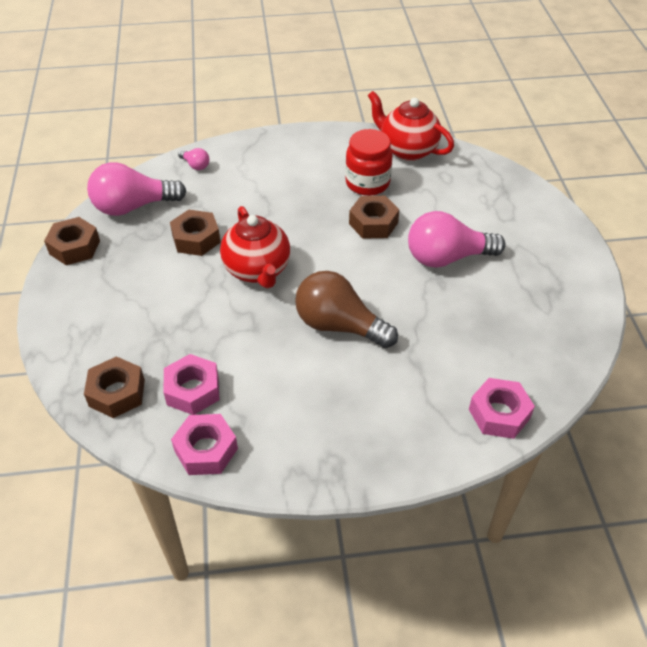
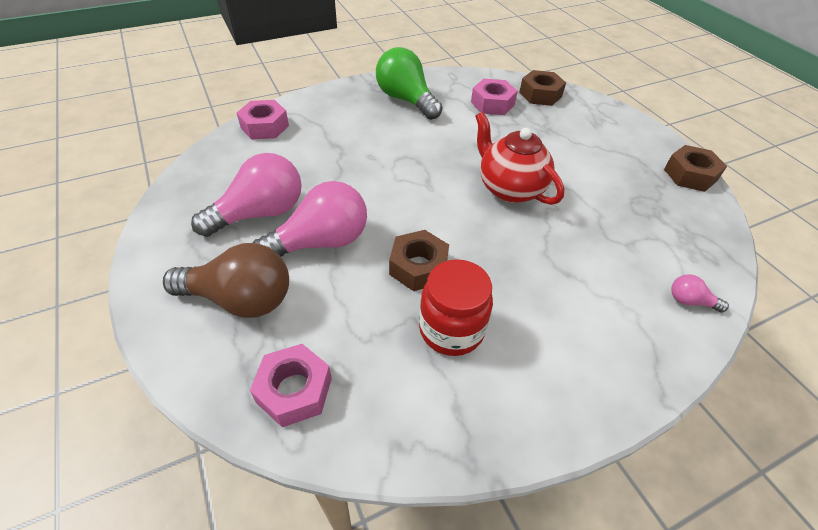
camera: 160 degrees right, 0 degrees up
(133, 206) = (691, 226): pink light bulb -> pink light bulb (260, 213)
(196, 239) = (593, 206): brown nut -> none
(206, 450) = (460, 80): pink nut -> pink nut (294, 390)
(303, 424) = (406, 100): none -> green light bulb
(339, 325) = (409, 159): brown light bulb -> brown light bulb (240, 299)
(407, 150) = (416, 423): red teapot -> none

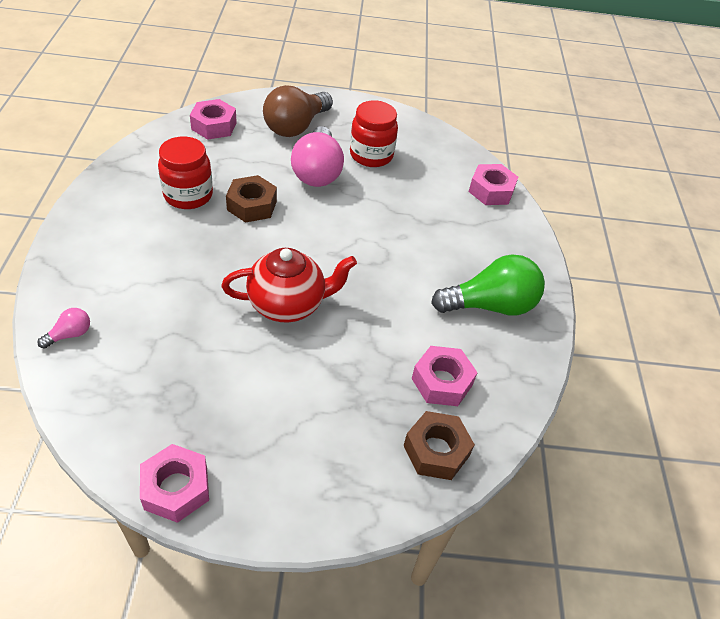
camera: 115 degrees right, 0 degrees up
(260, 213) = (371, 155): pink light bulb -> red jar
(690, 175) = (176, 488): brown nut -> pink nut

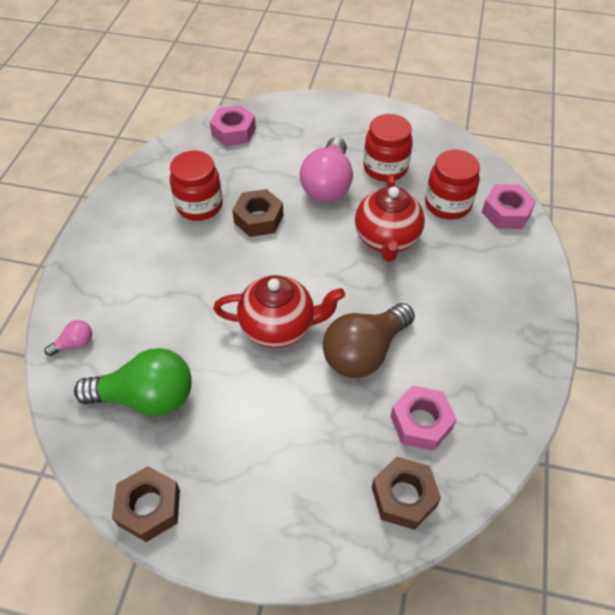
camera: 15 degrees right, 5 degrees up
(176, 488) = (149, 507): pink nut -> brown nut
(296, 126) = (313, 134): brown light bulb -> brown light bulb (364, 352)
(383, 219) = (387, 239): none -> red teapot
(435, 186) = (447, 204): none -> red jar
(490, 305) = (484, 342): green light bulb -> green light bulb (146, 397)

